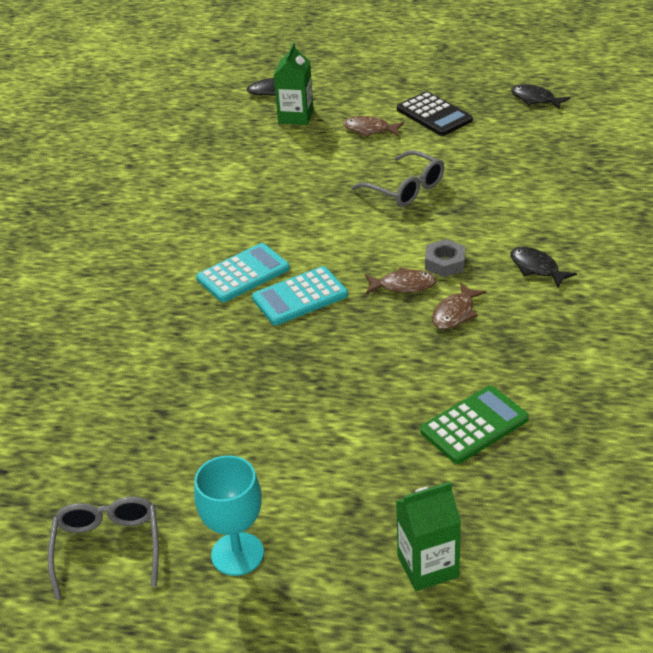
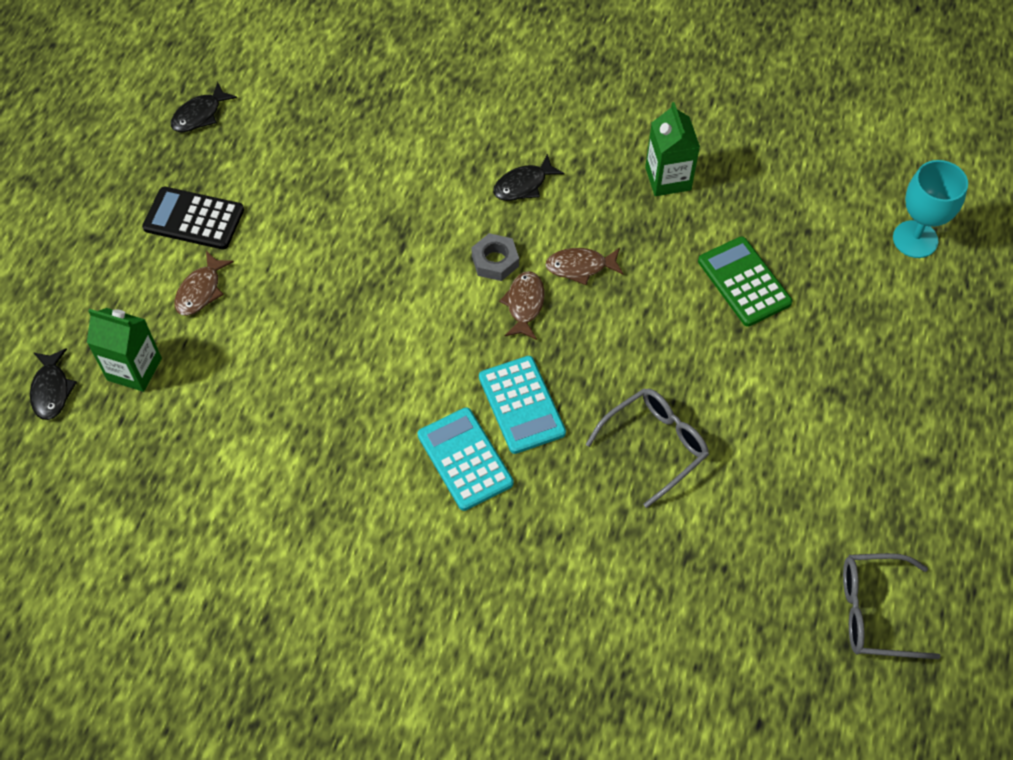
camera: 85 degrees left, 20 degrees up
(237, 554) = (888, 495): turquoise goblet -> turquoise goblet (915, 239)
(405, 188) = (344, 274): grey glasses -> grey glasses (655, 446)
(428, 566) = (909, 347): green carton -> green carton (668, 178)
(434, 115) = (194, 219): black calculator -> black calculator turned 135 degrees counterclockwise
(455, 313) = (580, 267): brown fish -> brown fish turned 135 degrees clockwise

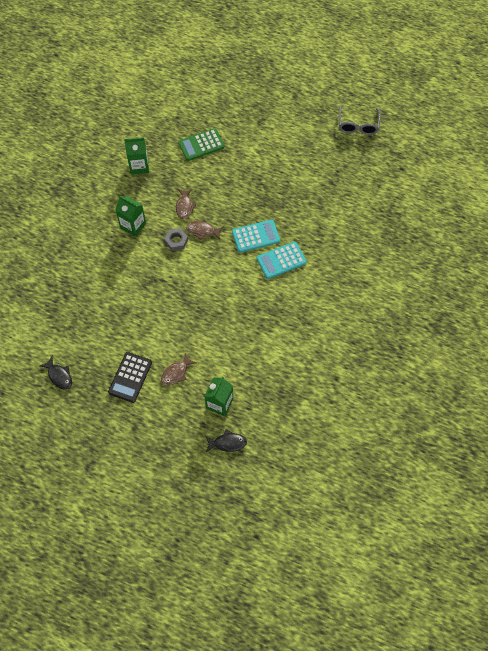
camera: 85 degrees left, 5 degrees up
(201, 291) = (176, 373): brown fish -> brown fish turned 105 degrees clockwise
(523, 185) = (133, 225): black fish -> green carton
(655, 446) = (280, 188): grey glasses -> none
(915, 239) = (187, 80): turquoise goblet -> none

